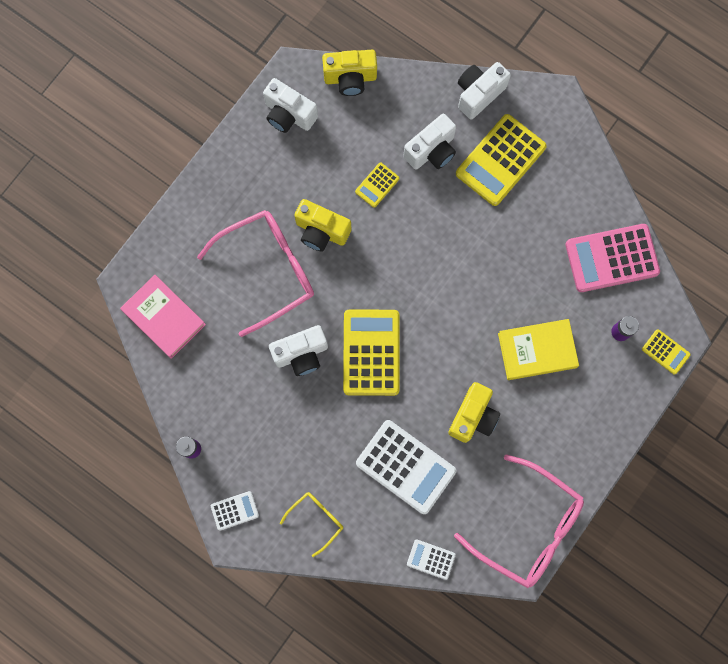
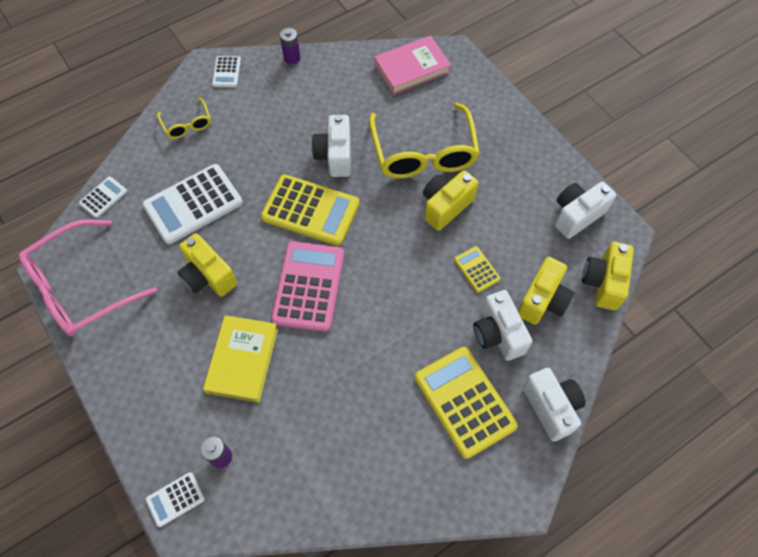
camera: 110 degrees right, 15 degrees down
(268, 270) = (424, 153): pink glasses -> yellow glasses
(386, 123) = (542, 300): none -> yellow camera
(611, 258) = (306, 482): pink calculator -> pink calculator (309, 286)
(665, 352) = (175, 499): yellow calculator -> white calculator

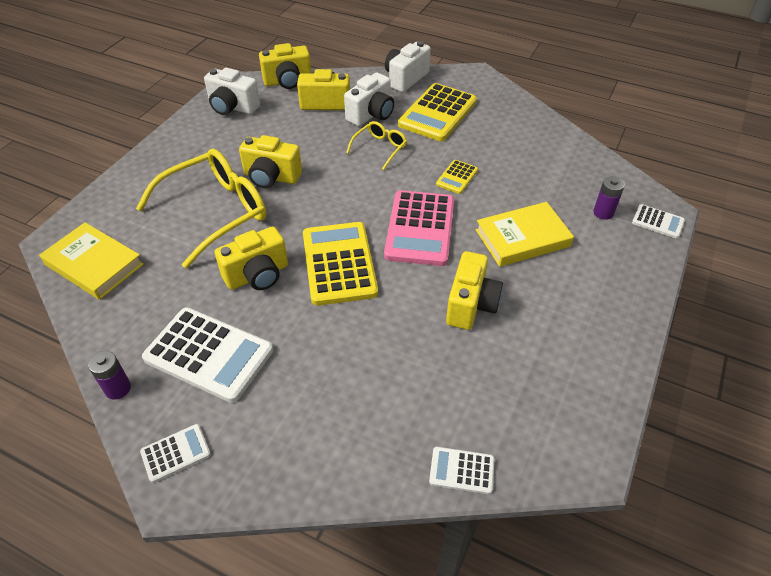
camera: 120 degrees left, 15 degrees down
(81, 288) = (580, 410): pink glasses -> none
(187, 124) = (293, 446): yellow glasses -> yellow glasses (380, 148)
(193, 204) = (402, 367): white calculator -> white calculator (208, 355)
(309, 286) = (420, 228): pink calculator -> pink calculator turned 60 degrees counterclockwise
(335, 156) = (257, 275): white camera -> yellow camera
(411, 68) = (94, 265): pink book -> yellow book
(476, 269) = (323, 140): yellow calculator -> yellow calculator (457, 177)

